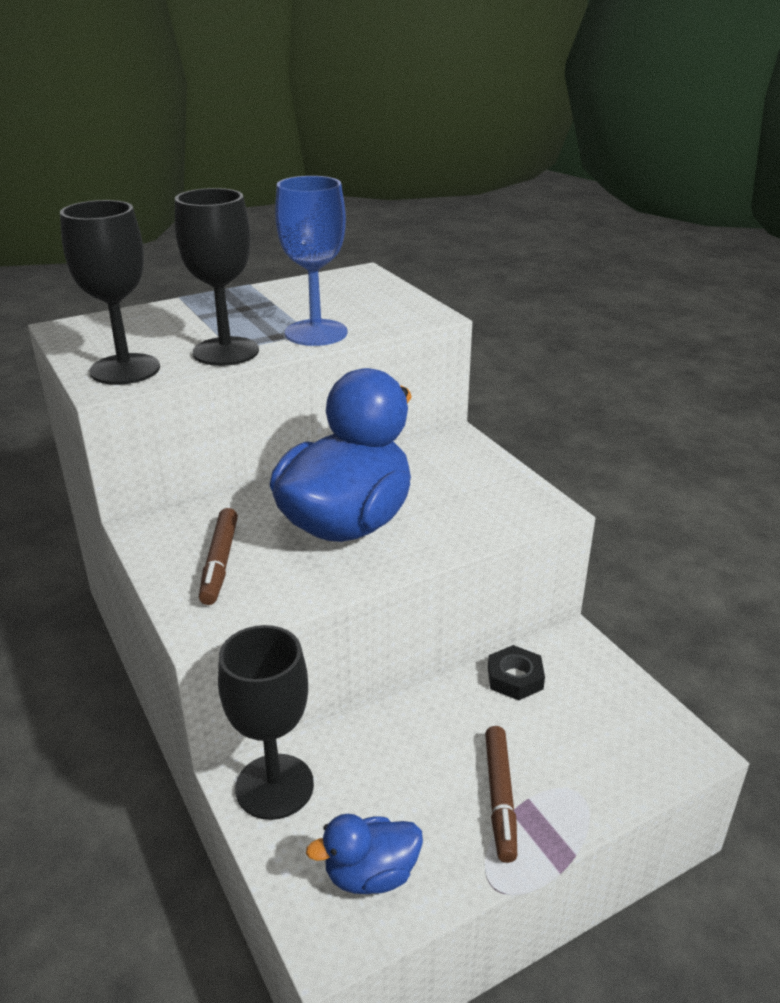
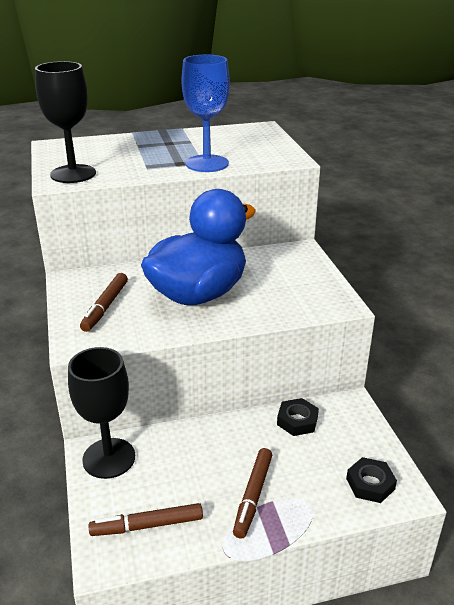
camera: 15 degrees right, 0 degrees up
(226, 351) = (141, 169): black goblet -> none
(371, 874) = (147, 525): blue duck -> brown marker
(643, 746) = (370, 484): none -> black nut

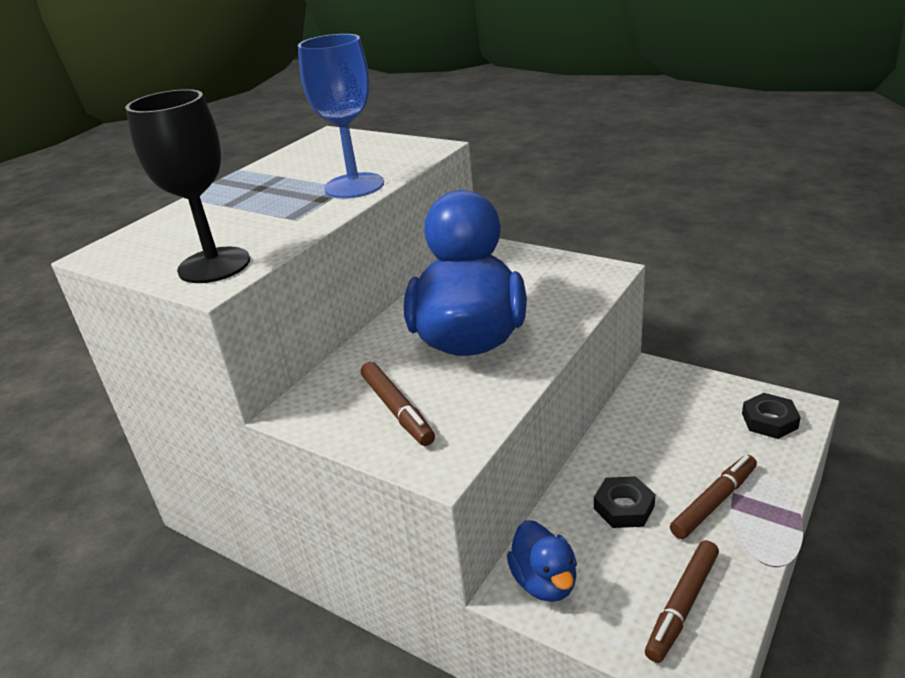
camera: 40 degrees left, 0 degrees up
(109, 458) = (544, 582): black goblet -> blue duck
(253, 496) = (714, 502): brown marker -> brown marker turned 105 degrees counterclockwise
(297, 421) = (642, 415): black nut -> black nut (624, 507)

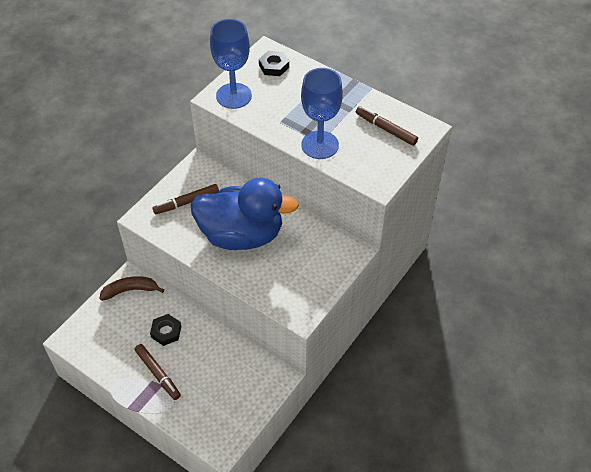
camera: 90 degrees right, 20 degrees up
(214, 265) = (234, 96): black goblet -> blue goblet
(544, 582) = (130, 290): blue duck -> brown banana
(682, 605) = (101, 341): brown marker -> brown marker (386, 129)
(769, 421) = (214, 425): black nut -> black nut (274, 66)

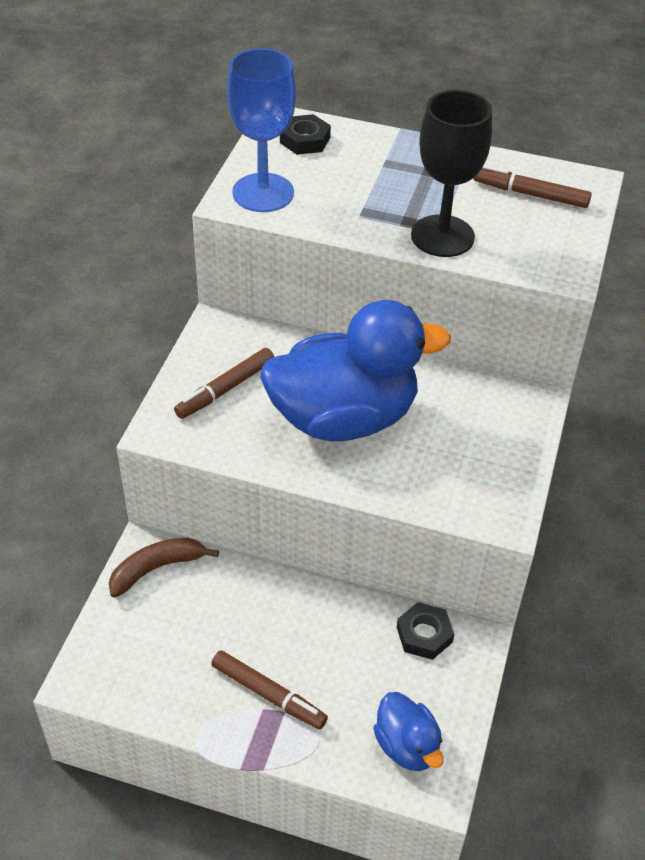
camera: 20 degrees left, 5 degrees down
(166, 332) = (250, 620): black nut -> black nut (424, 634)
(216, 422) = (407, 746): none -> blue duck
(320, 145) = (442, 236): blue goblet -> black goblet

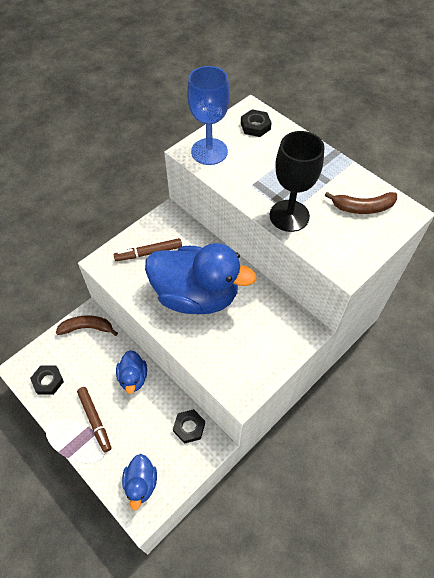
camera: 30 degrees right, 10 degrees up
(146, 675) = (48, 381): none -> black nut
(287, 606) = (133, 378): none -> blue duck
(530, 194) = (362, 207): brown marker -> brown banana

